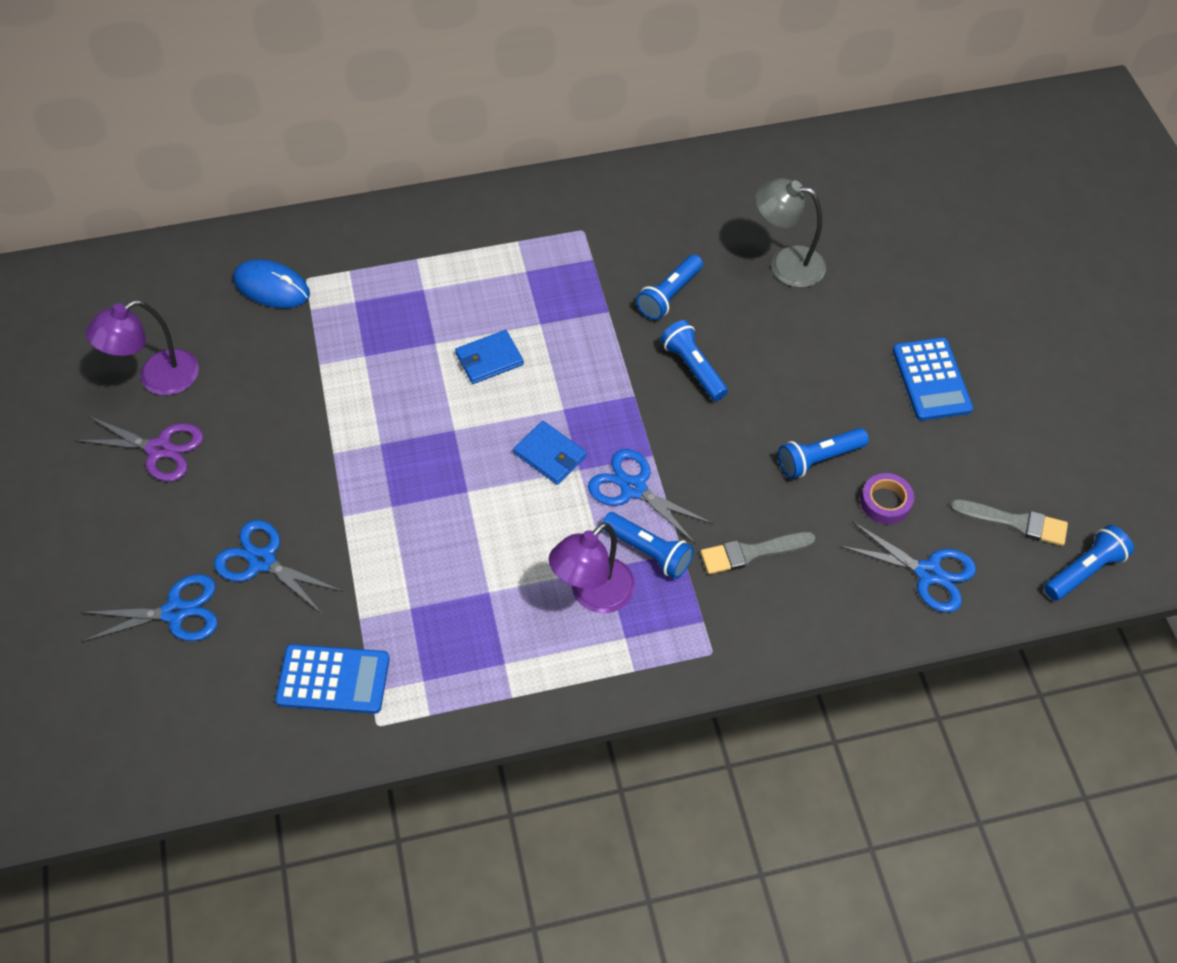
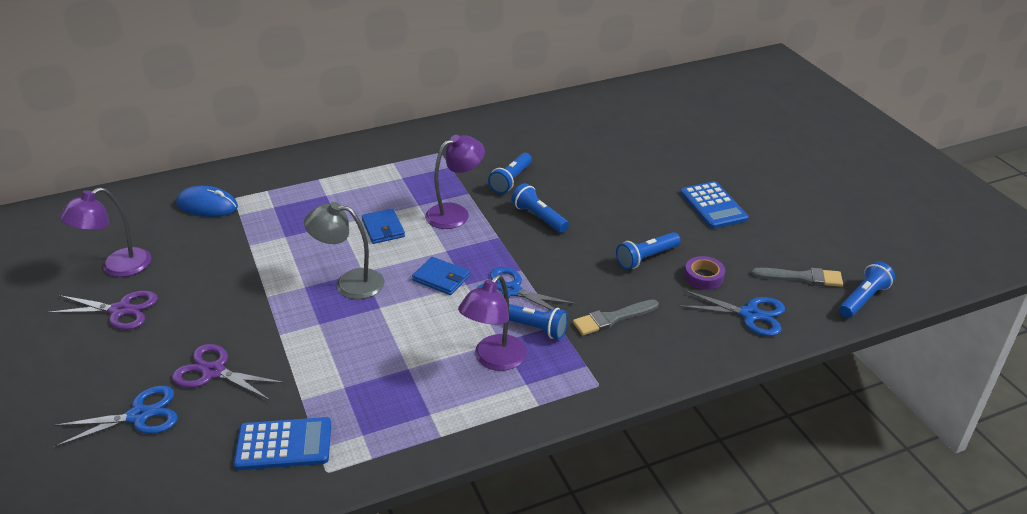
camera: 10 degrees left, 20 degrees down
(262, 560) = (213, 371): blue scissors -> purple scissors
(489, 359) = (383, 228): blue wallet -> blue wallet turned 75 degrees counterclockwise
(586, 345) = (455, 213): none -> purple lamp
(786, 264) = (590, 156): grey lamp -> grey lamp (349, 283)

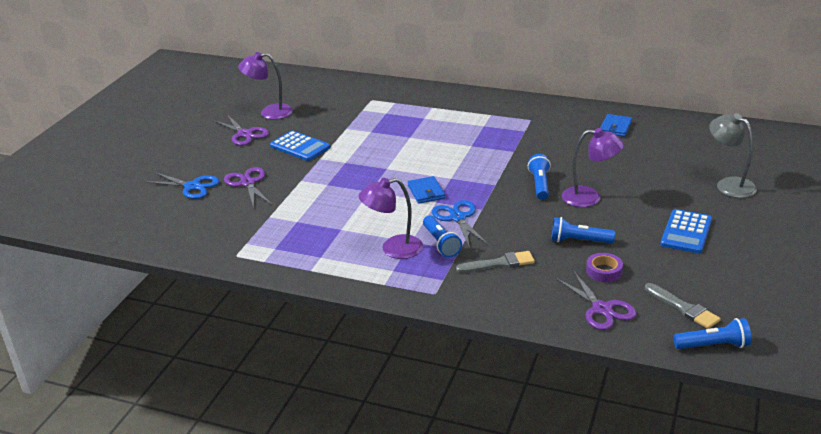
camera: 45 degrees right, 5 degrees down
(207, 205) = (352, 98): blue mouse -> none
(284, 444) = (234, 233): blue calculator -> blue calculator (300, 147)
(349, 283) = (371, 171): grey lamp -> grey lamp (729, 184)
(383, 228) = (431, 150): blue wallet -> blue wallet (615, 127)
(455, 213) = (488, 160): purple lamp -> purple lamp (590, 197)
(511, 180) = (554, 155): blue flashlight -> none
(612, 318) = (499, 263): grey brush -> grey brush turned 150 degrees clockwise
(750, 315) = (602, 309): blue scissors -> purple scissors

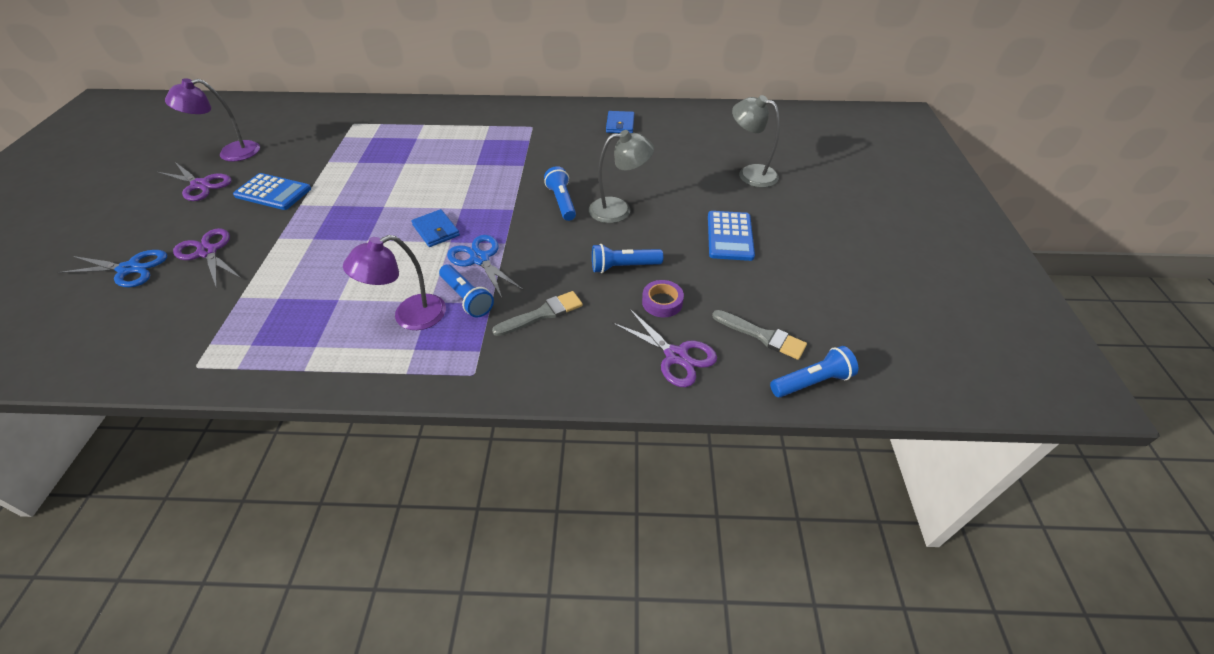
camera: 20 degrees left, 15 degrees up
(590, 197) = (619, 209): purple lamp -> grey lamp

